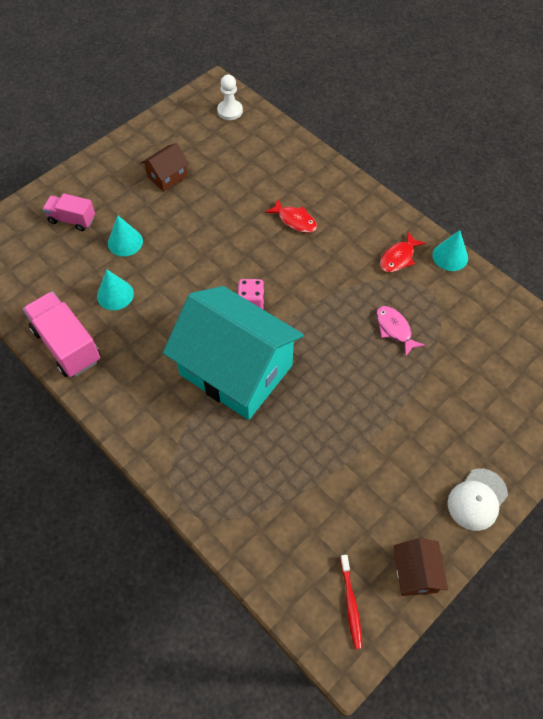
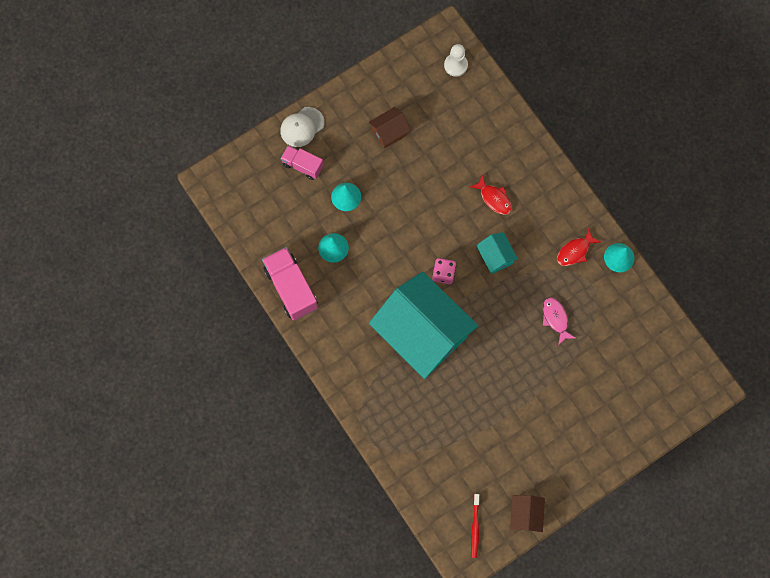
camera: 10 degrees right, 15 degrees up
(309, 276) = (495, 256): none -> turquoise house
(477, 499) = (583, 469): white cap -> white cap (302, 127)

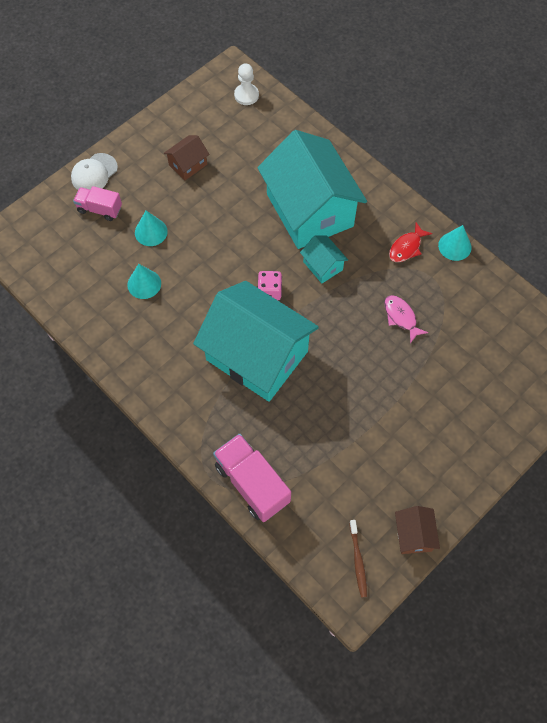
camera: 10 degrees left, 10 degrees down
(291, 288) = (102, 332): pink truck -> pink truck (252, 483)
(475, 527) = (358, 561): red toothbrush -> brown toothbrush
(494, 198) = (310, 210): red fish -> turquoise house

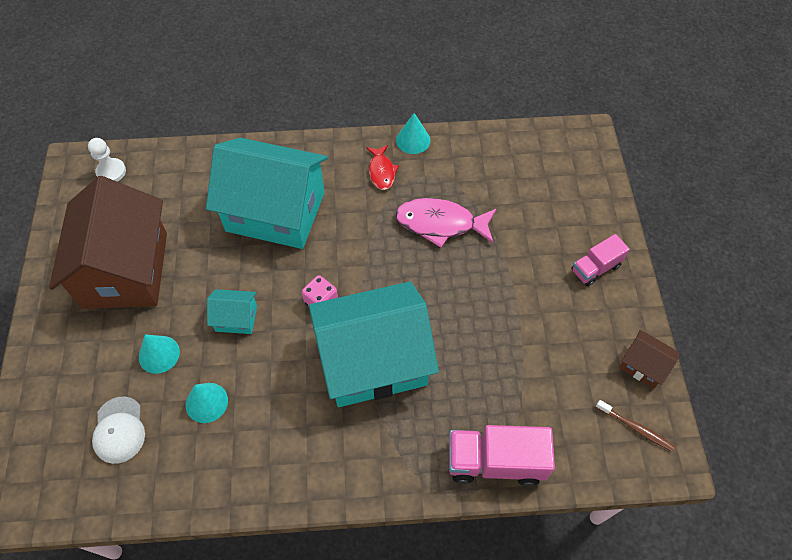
camera: 50 degrees left, 5 degrees down
(94, 173) = (40, 357): white cap -> white cap (119, 430)
(99, 209) = (84, 382): pink truck -> pink truck (595, 268)
(188, 165) = (125, 270): brown house -> brown house, size x2.39
(323, 266) = (338, 242): turquoise house -> turquoise house (236, 318)
(401, 317) = (440, 224): pink fish -> pink fish, size x1.71

